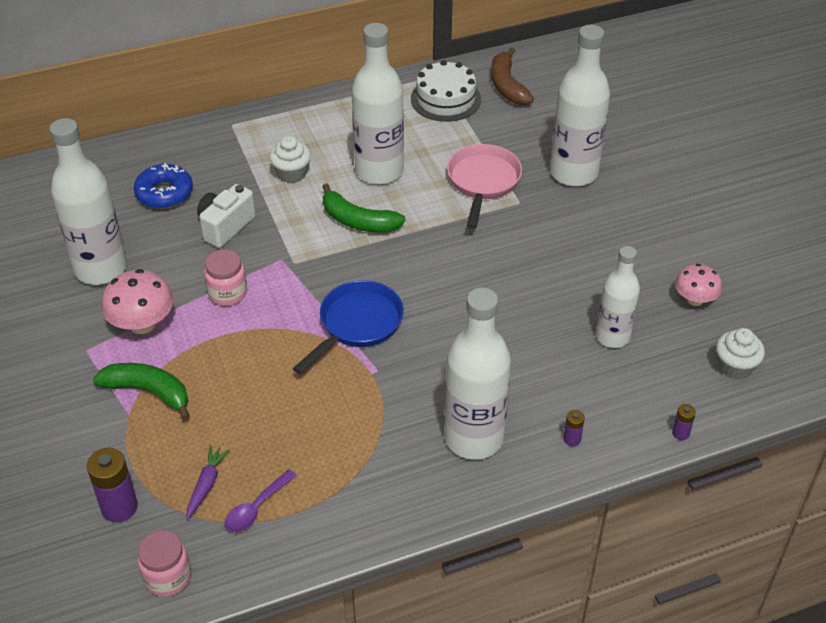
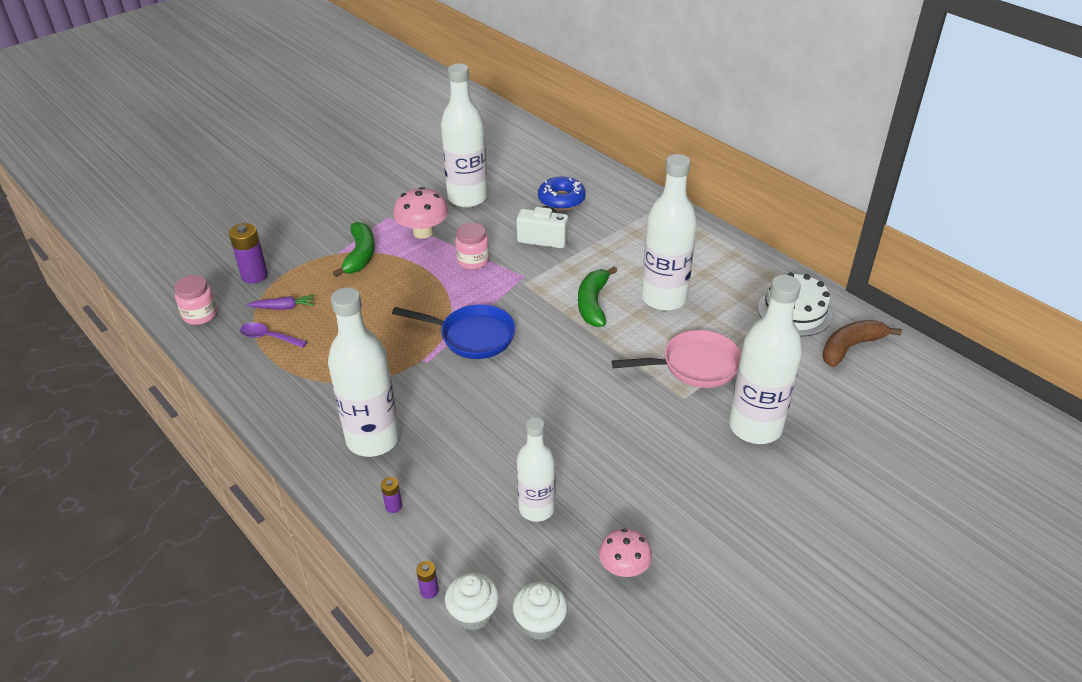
camera: 70 degrees right, 5 degrees down
(291, 173) = (626, 252): white cupcake -> white cupcake (473, 614)

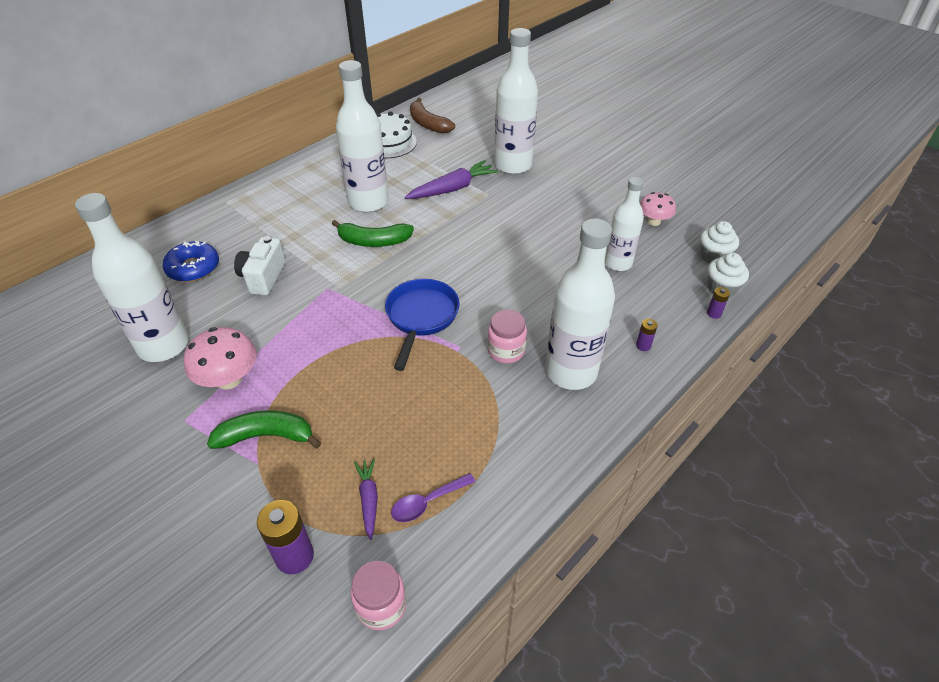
camera: 95 degrees left, 5 degrees up
(269, 337) = (427, 502): purple spoon -> purple spoon turned 45 degrees clockwise
(473, 261) = (295, 328): pink jar -> pink jar (506, 351)
(694, 366) = (452, 189): pink pan -> purple carrot

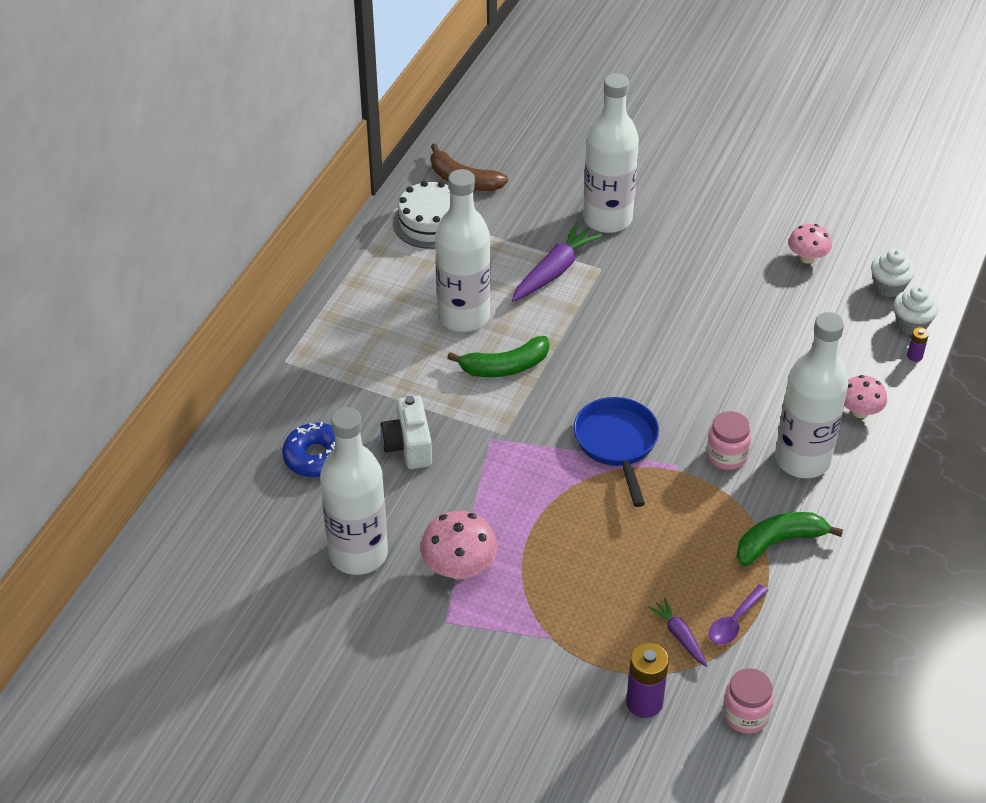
camera: 20 degrees left, 0 degrees up
(266, 436) = (541, 610): green banana -> green banana (778, 542)
(618, 263) = (792, 322): white bottle -> none
(643, 345) = (860, 411): purple battery -> pink mushroom

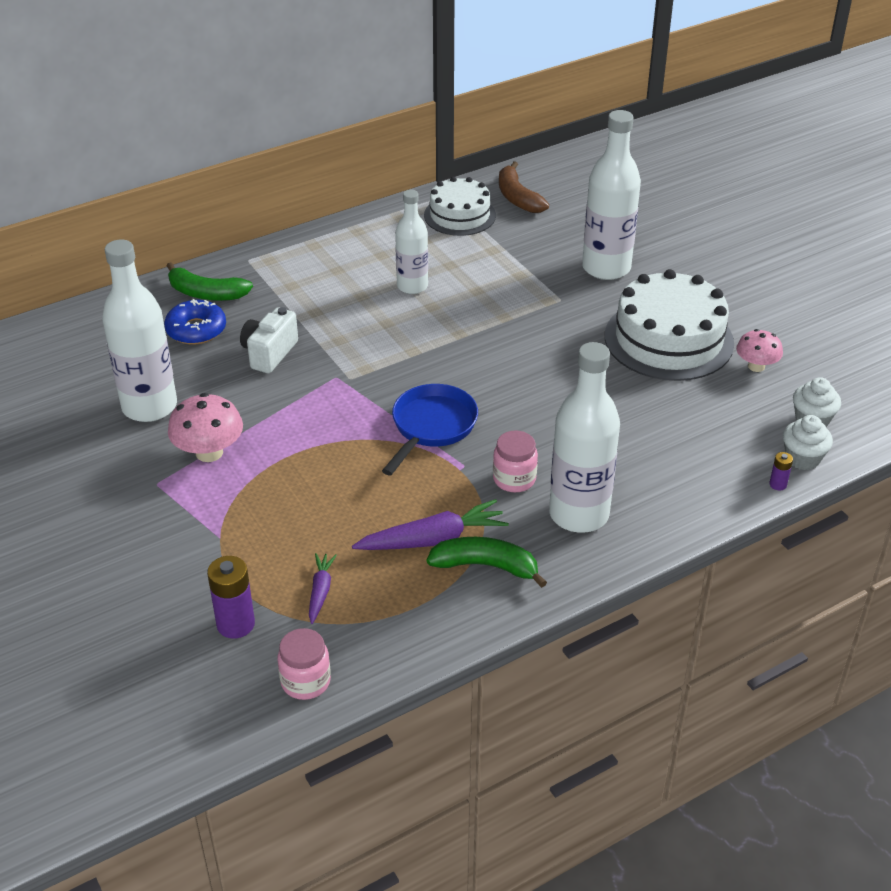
camera: 35 degrees right, 5 degrees down
(463, 316) = (412, 286): white bottle -> white bottle, size x0.63
(505, 367) = (404, 334): green banana -> green banana (206, 293)
(554, 271) = (519, 286): purple carrot -> purple carrot (432, 539)
(721, 265) = (668, 339): none -> white cake
(734, 622) = (378, 605): purple spoon -> none
(860, 411) = (675, 503): pink mushroom -> none

